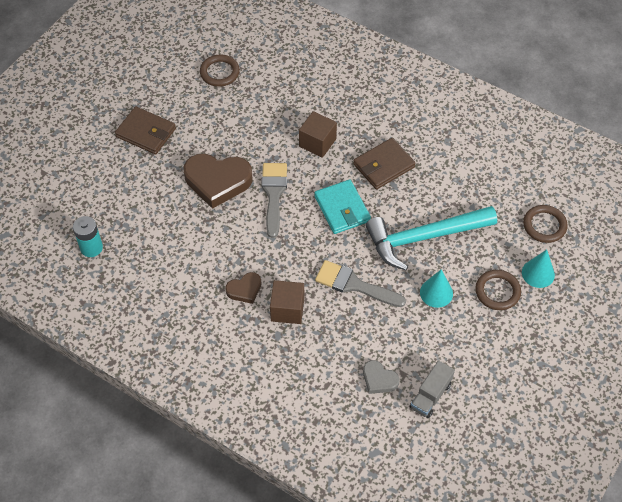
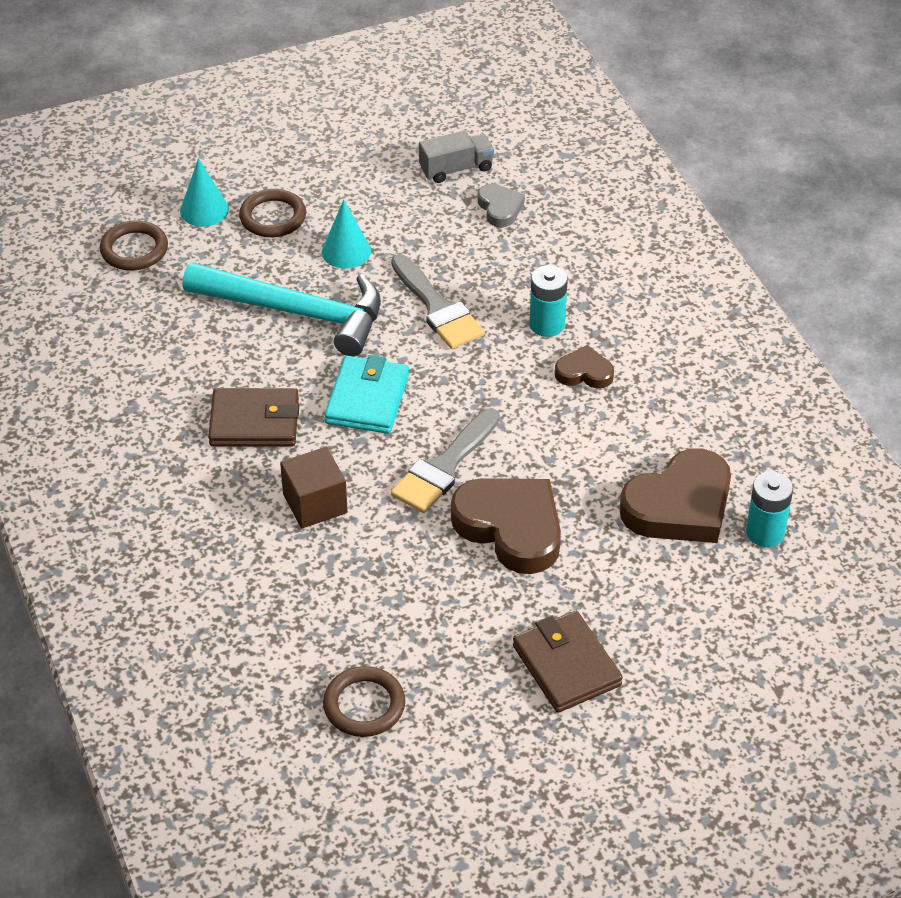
camera: 145 degrees left, 10 degrees down
(143, 239) = (680, 505): none -> brown heart
(287, 309) = (547, 324): brown cube -> turquoise battery

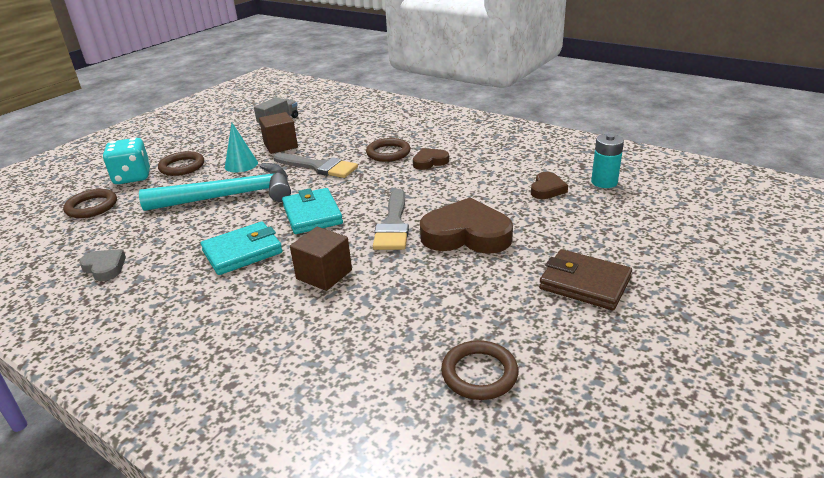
camera: 30 degrees left, 15 degrees down
(204, 210) = (132, 177): turquoise cone -> turquoise dice
(254, 422) = (242, 252): brown wallet -> turquoise wallet
(421, 232) = (280, 145): none -> brown cube
(500, 208) = (317, 126): grey heart -> grey heart (105, 268)
(547, 324) = (388, 153): turquoise battery -> brown ring
(680, 505) = (547, 189): brown heart -> brown heart, size x0.51

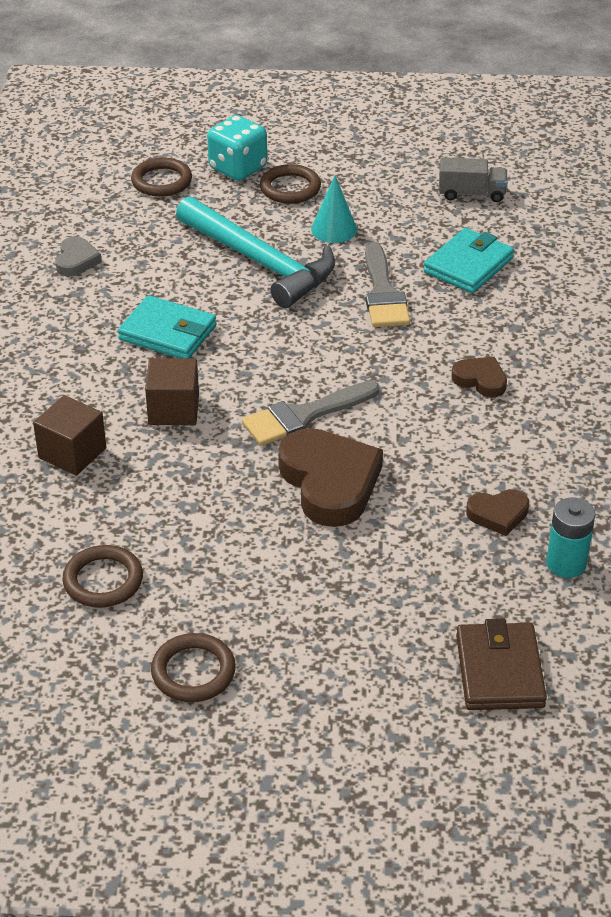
camera: 55 degrees right, 10 degrees up
(280, 145) = (408, 232): brown cube -> brown cube (72, 453)
(312, 214) = (274, 344): turquoise wallet -> turquoise wallet (468, 265)
(388, 153) = (472, 333): brown ring -> brown ring (193, 672)
(584, 283) = (303, 611): brown wallet -> brown wallet (499, 671)

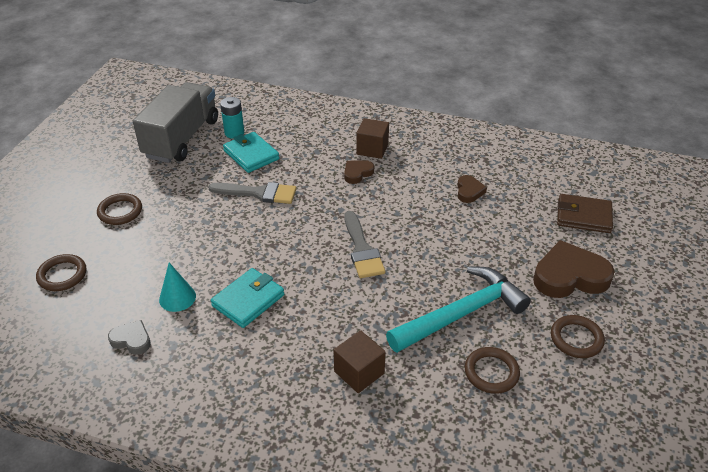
camera: 75 degrees left, 0 degrees up
(173, 409) = (332, 310): brown cube -> brown cube (372, 149)
(238, 168) = (77, 232): turquoise dice -> none
(260, 262) = (194, 241): turquoise hammer -> turquoise hammer (461, 314)
(329, 482) = (426, 250): brown heart -> brown heart (569, 276)
(334, 229) = (180, 201): turquoise cone -> turquoise cone (177, 298)
(471, 193) = (181, 138): grey truck -> grey truck, size x2.23
(566, 563) = (510, 177): turquoise battery -> turquoise battery (234, 133)

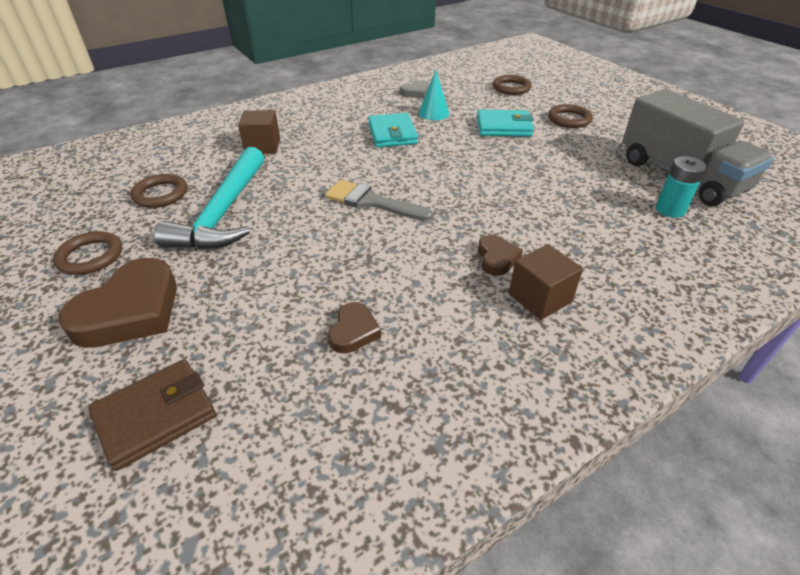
camera: 130 degrees right, 0 degrees up
(251, 155) = (608, 203): turquoise wallet -> turquoise wallet (504, 127)
(259, 193) = (527, 183): grey brush -> none
(469, 191) = (353, 331): brown heart -> brown heart turned 120 degrees counterclockwise

